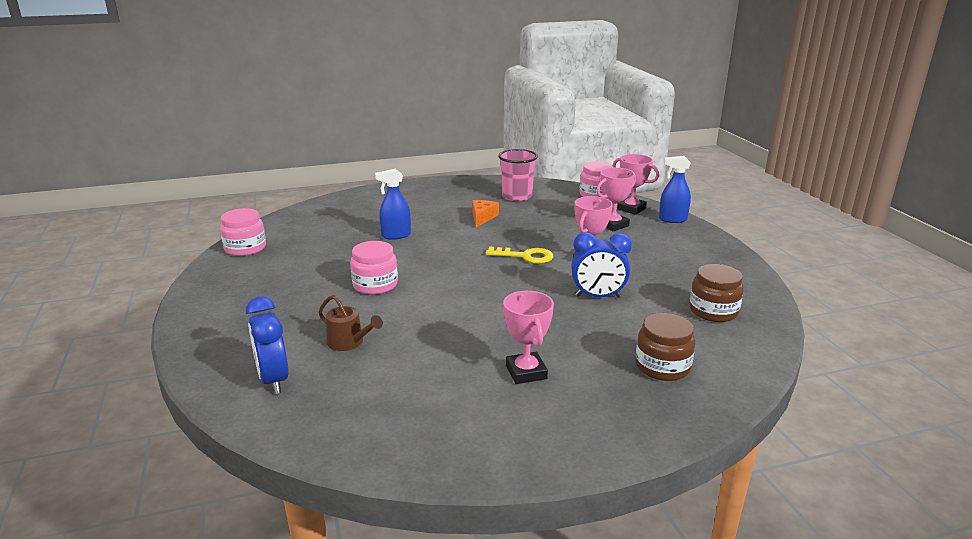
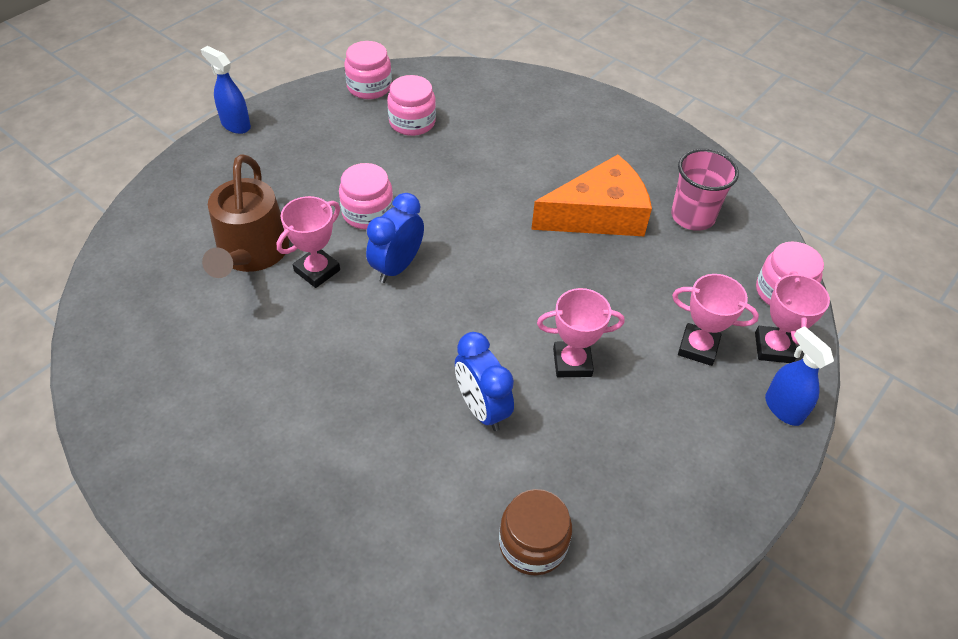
camera: 55 degrees right, 25 degrees up
(273, 380) = (166, 239): blue clock -> blue clock (397, 266)
(310, 245) = (412, 122): none -> pink jar
(349, 342) = (251, 253): brown watering can -> brown watering can, size x1.90
(396, 235) = (486, 170): blue spray bottle -> blue spray bottle (235, 125)
(482, 217) = (599, 215): orange cheese -> orange cheese, size x2.09
(525, 256) = (529, 299): yellow key -> none
(526, 372) = (279, 410): pink trophy -> pink trophy (317, 270)
(662, 366) = (362, 529): brown jar -> none

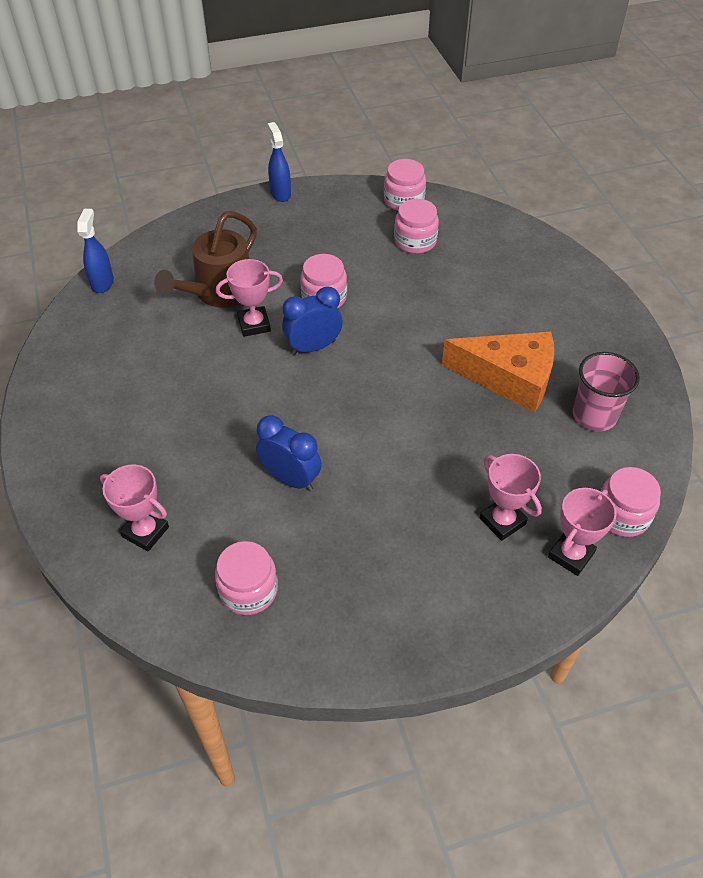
camera: 35 degrees right, 0 degrees up
(482, 408) = (290, 478): blue clock -> blue clock turned 120 degrees clockwise
(532, 543) = (248, 590): brown jar -> pink jar
(572, 362) = (387, 480): pink trophy -> pink trophy (145, 532)
(783, 408) = (535, 605): blue spray bottle -> blue spray bottle (102, 282)

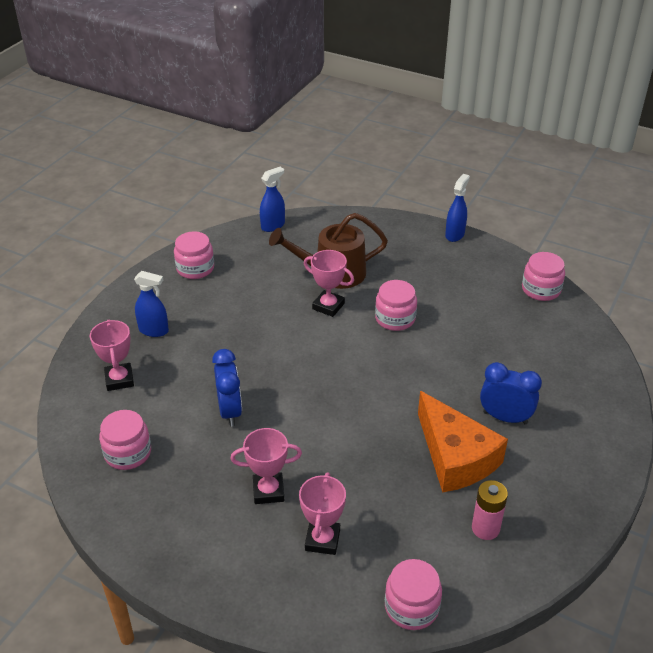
camera: 45 degrees right, 10 degrees down
(116, 460) = (154, 330): none -> blue spray bottle
(313, 347) = (347, 344): blue clock -> blue clock (505, 417)
(415, 241) = (511, 322): pink jar -> pink jar (195, 268)
(571, 555) = (338, 599): pink trophy -> pink trophy (268, 491)
(594, 415) = (485, 528): pink cup -> pink battery

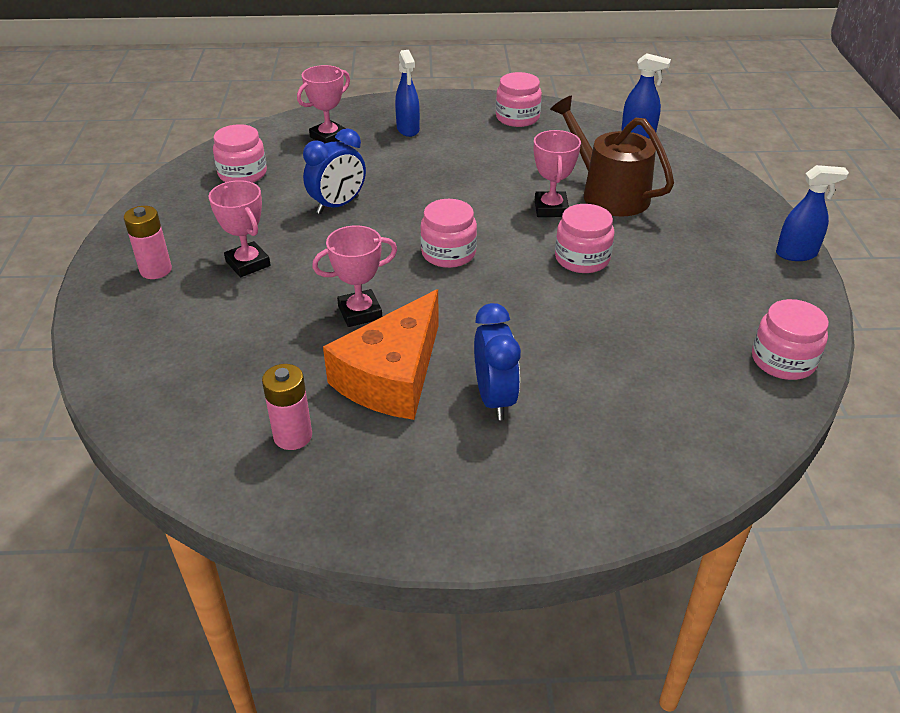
camera: 60 degrees right, 0 degrees up
(231, 553) = (156, 270): none -> pink battery
(322, 540) = (204, 319): pink trophy -> pink trophy (360, 312)
(411, 607) = (144, 411): pink jar -> pink jar (448, 253)

